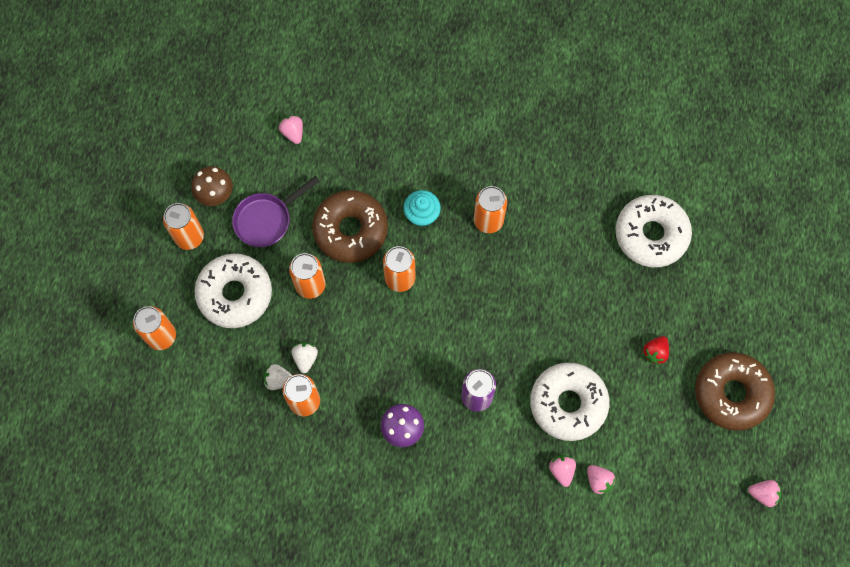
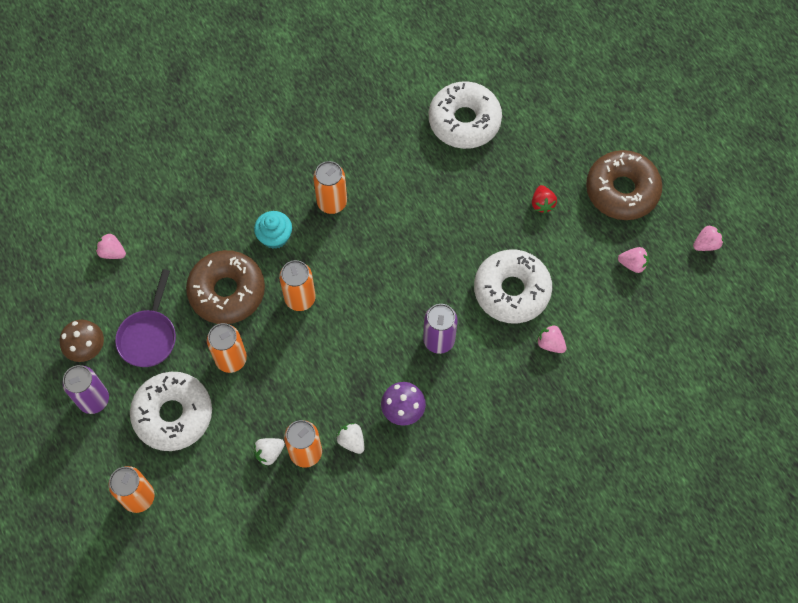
camera: 40 degrees left, 5 degrees down
(189, 237) = (94, 399): orange can -> purple can
(305, 358) = (277, 418): white strawberry -> white strawberry (351, 441)
(598, 481) = (583, 329): pink strawberry -> pink strawberry (633, 264)

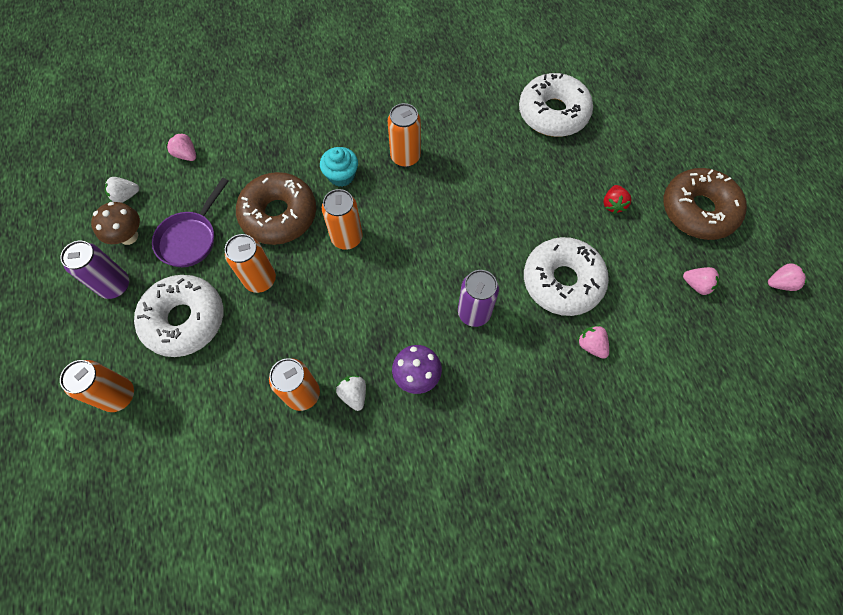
camera: 15 degrees right, 0 degrees up
(269, 453) = (265, 384): white strawberry -> white strawberry (126, 196)

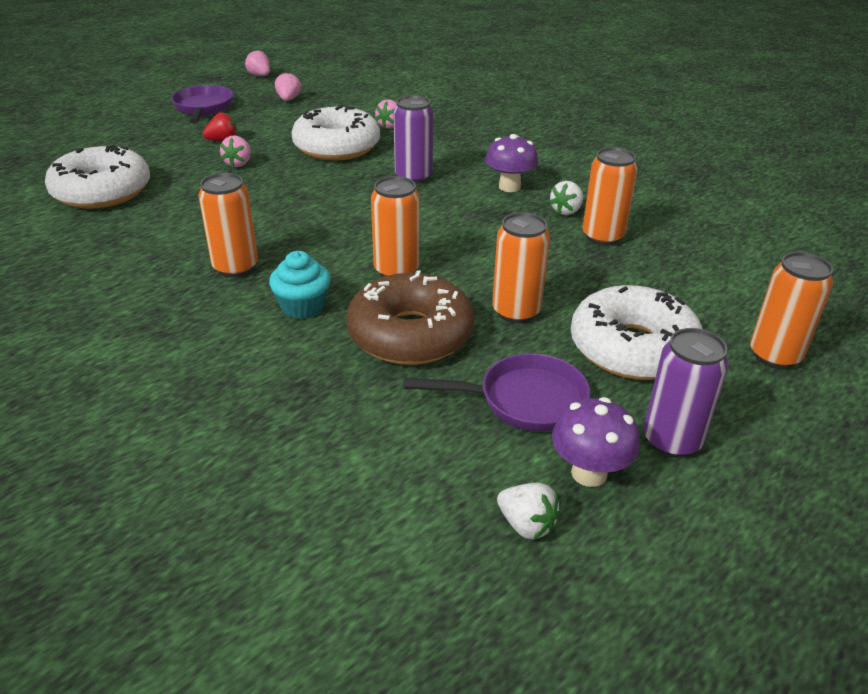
camera: 120 degrees left, 30 degrees down
(128, 236) = (589, 473): brown mushroom -> purple mushroom
(186, 155) = (379, 489): pink strawberry -> pink strawberry (238, 163)
(698, 210) = (203, 108): brown donut -> purple pan

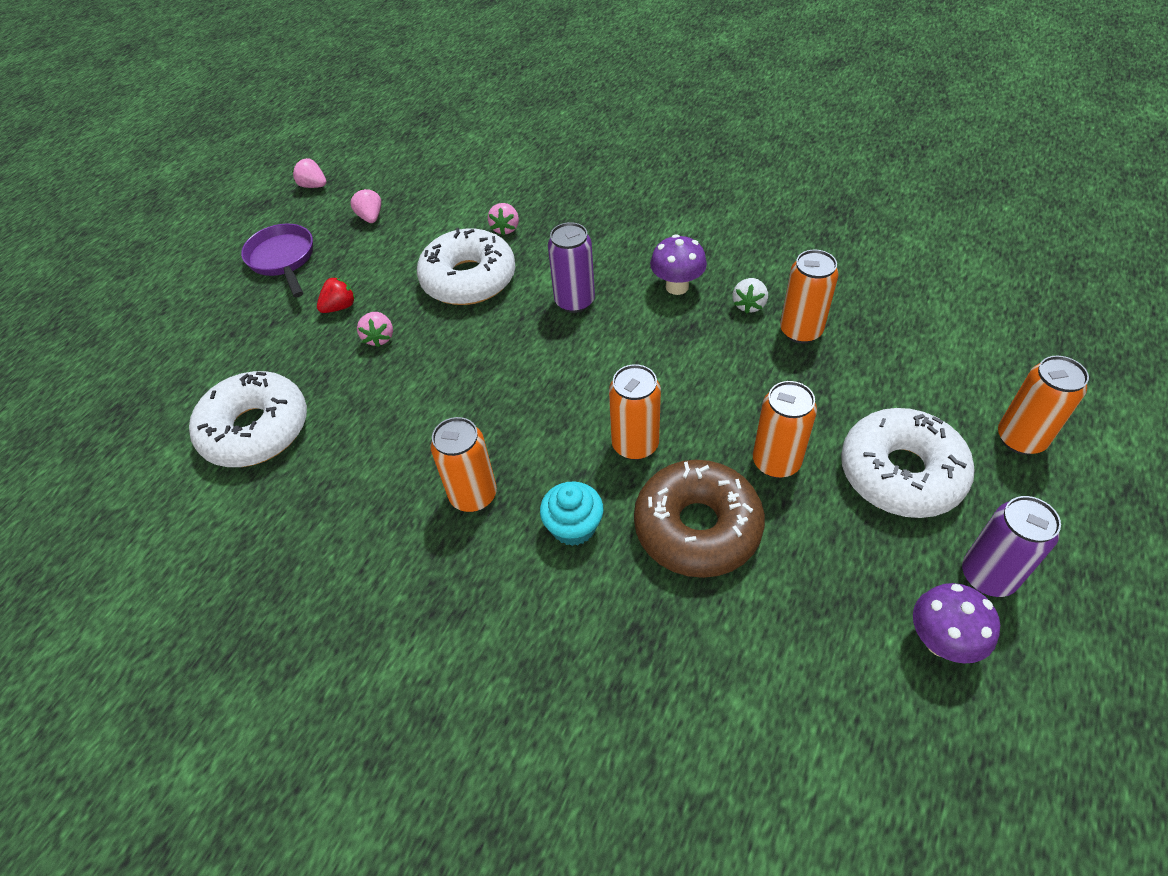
camera: 15 degrees left, 15 degrees up
(523, 401) = (843, 575): purple pan -> none
(526, 525) = (922, 722): white strawberry -> none

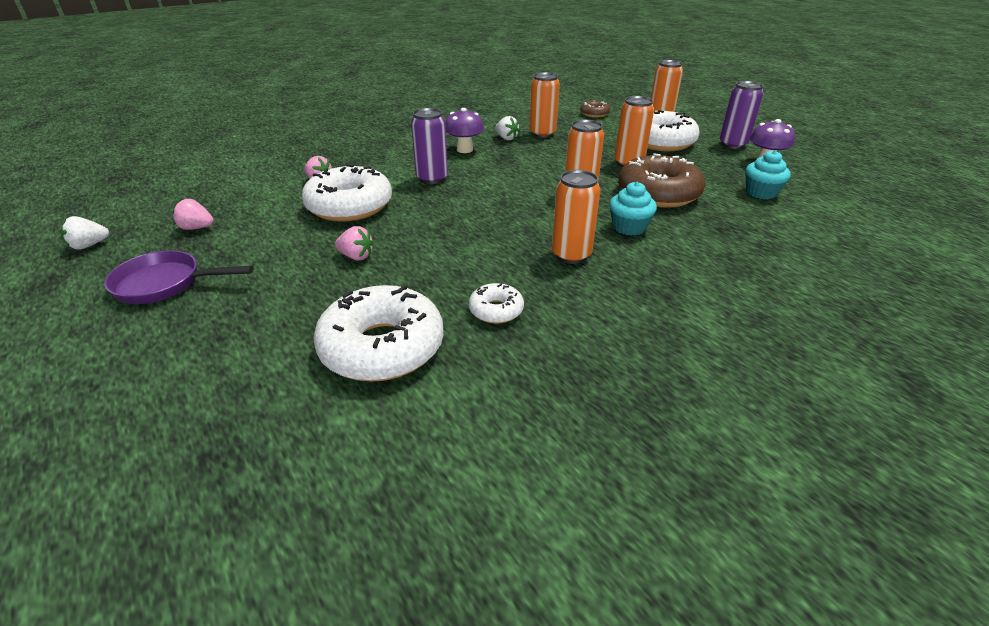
camera: 65 degrees left, 15 degrees down
(313, 186) = (89, 245): pink strawberry -> white strawberry
(339, 478) = (496, 310): none -> white donut
(340, 307) = (287, 267): red strawberry -> none
(801, 658) = (761, 192): none -> turquoise cupcake
(945, 353) = (594, 114): none -> brown donut

